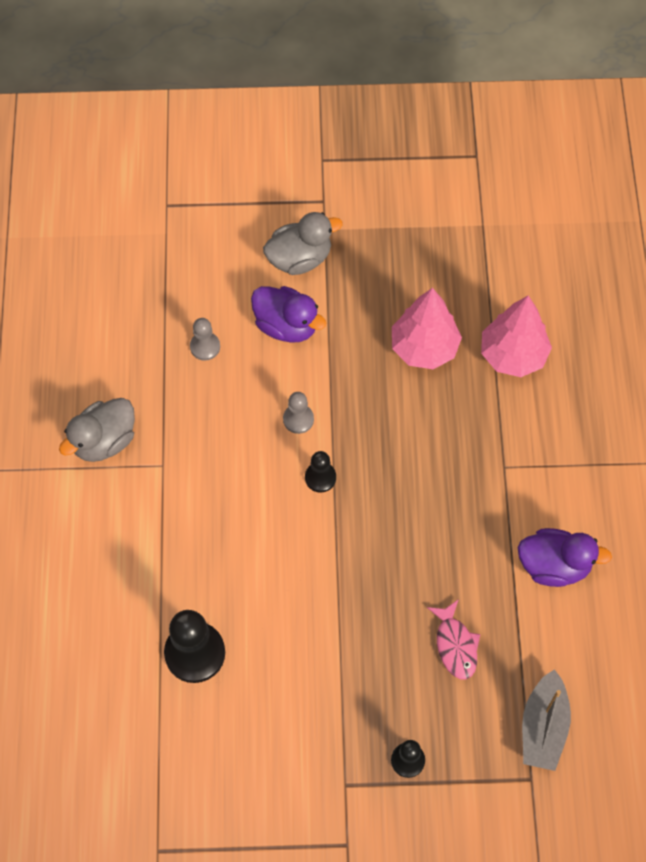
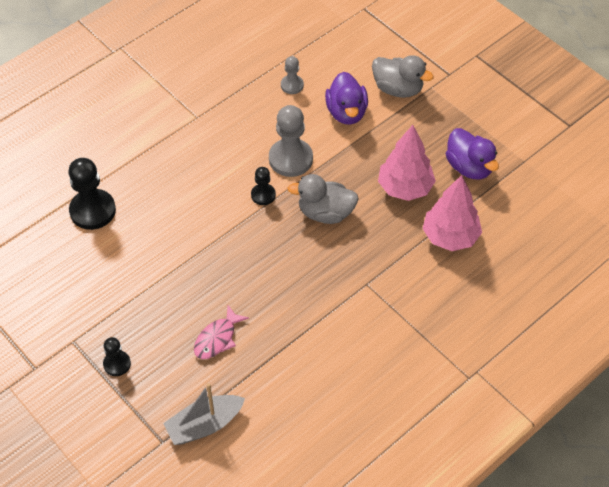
camera: 50 degrees right, 10 degrees down
(104, 441) = (185, 82): grey duck -> grey duck (325, 213)
(298, 419) = (290, 159): grey pawn -> grey pawn, size x1.83
(554, 565) = (324, 357): purple duck -> purple duck (469, 167)

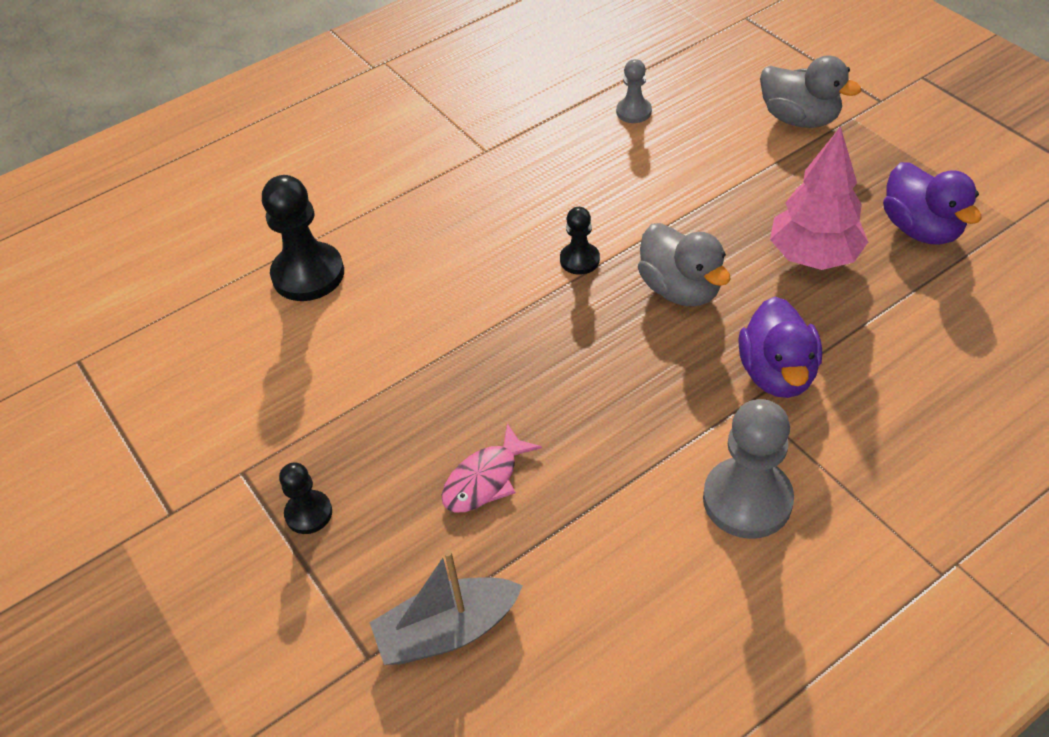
camera: 10 degrees right, 5 degrees down
(290, 159) = (627, 210): grey pawn -> grey pawn (747, 500)
(325, 213) = (680, 289): grey duck -> grey duck turned 135 degrees counterclockwise
(346, 112) = (718, 149): purple duck -> purple duck (777, 373)
(450, 236) = (894, 332): pink tree -> none

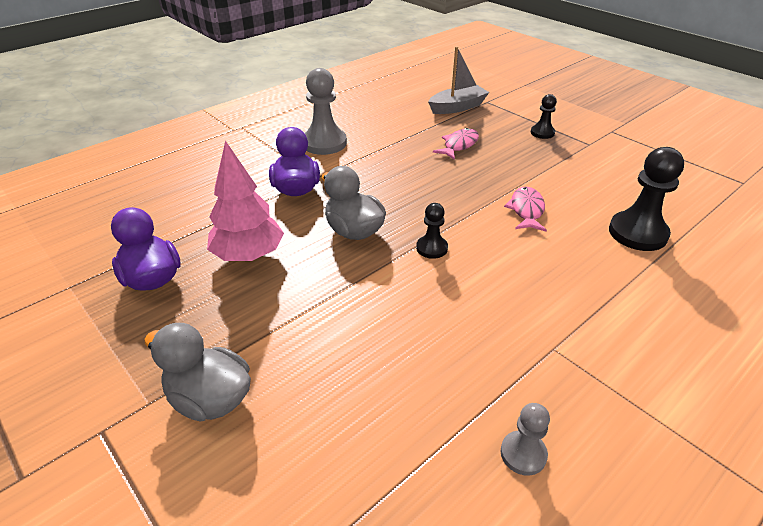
camera: 170 degrees right, 10 degrees down
(432, 317) = (526, 210): none -> pink fish
(633, 112) = (401, 406): grey pawn -> grey pawn (523, 454)

